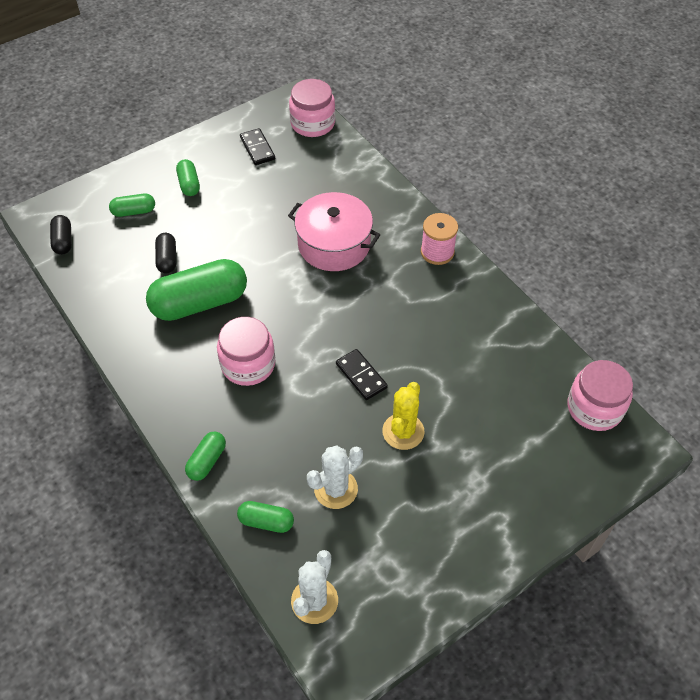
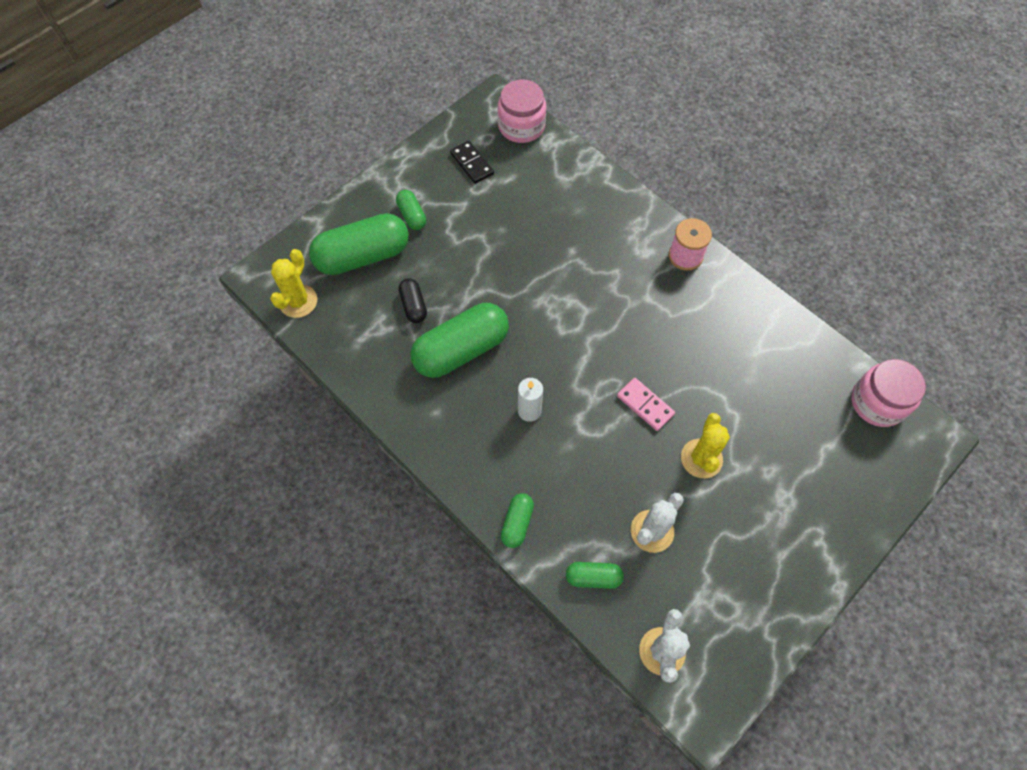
camera: 10 degrees left, 10 degrees up
(63, 241) = (298, 301): black capsule -> yellow cactus
(134, 211) = (363, 256): green capsule -> green capsule, size x2.07
(248, 364) = (529, 411): pink jar -> white candle
(334, 244) = (580, 263): pink pot -> none
(361, 376) = (645, 405): black domino -> pink domino

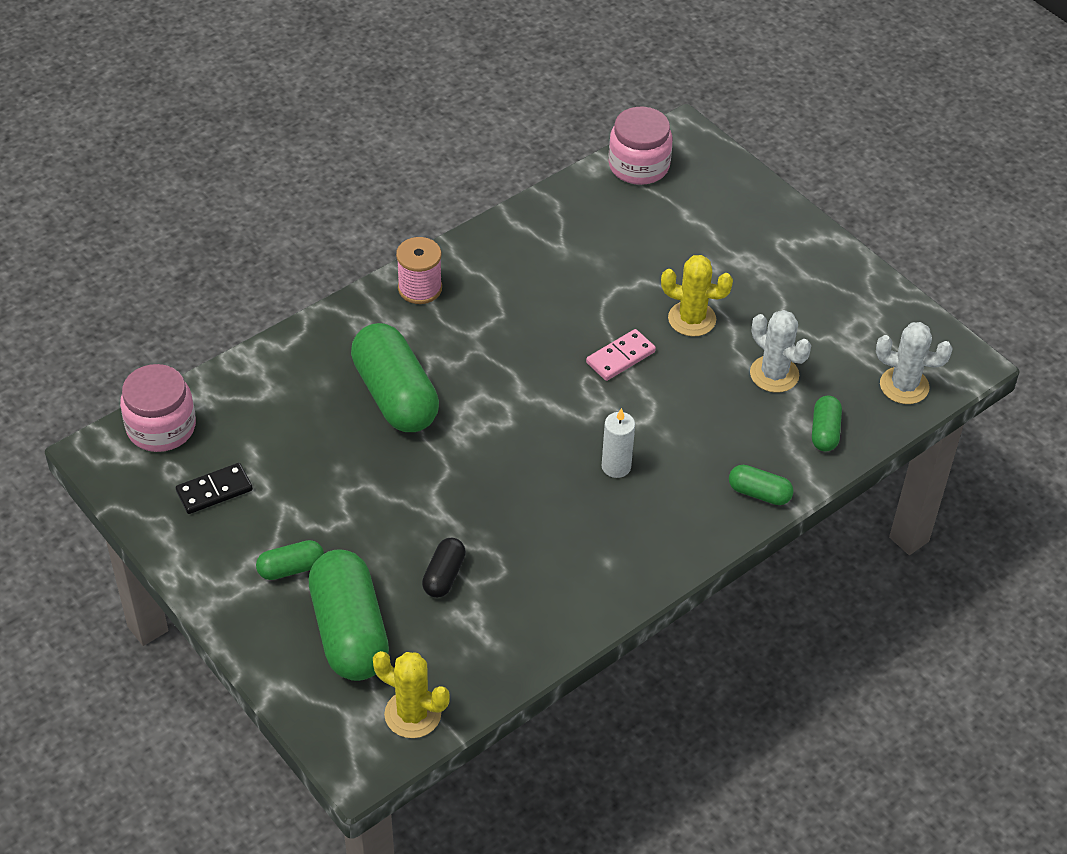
camera: 85 degrees left, 15 degrees down
(413, 306) = (444, 576): black capsule -> black capsule turned 60 degrees counterclockwise
(461, 350) = (521, 528): green capsule -> green capsule (395, 395)

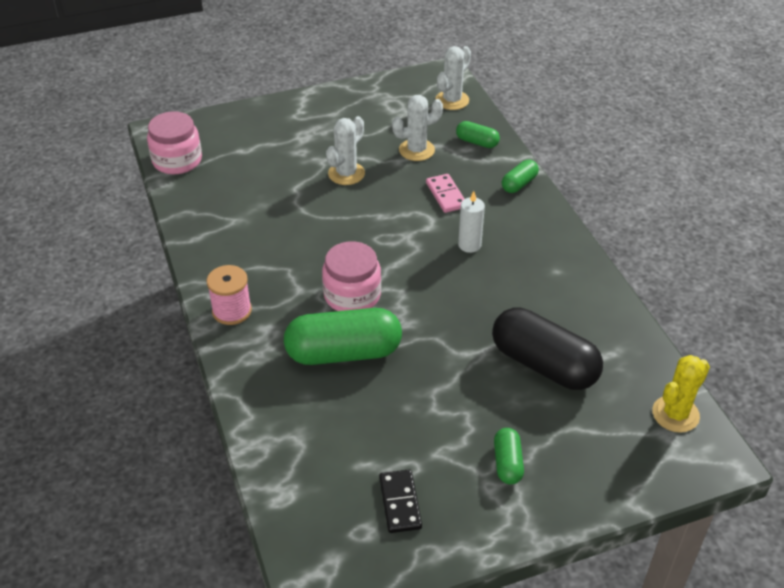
camera: 70 degrees left, 5 degrees down
(161, 427) = (304, 531): pink jar -> pink jar (352, 295)
(349, 631) = (585, 437): green capsule -> none
(444, 576) = (544, 364): black capsule -> black capsule, size x2.07
(620, 357) = (365, 217): pink domino -> pink domino (446, 195)
(692, 319) = (346, 174): yellow cactus -> white cactus

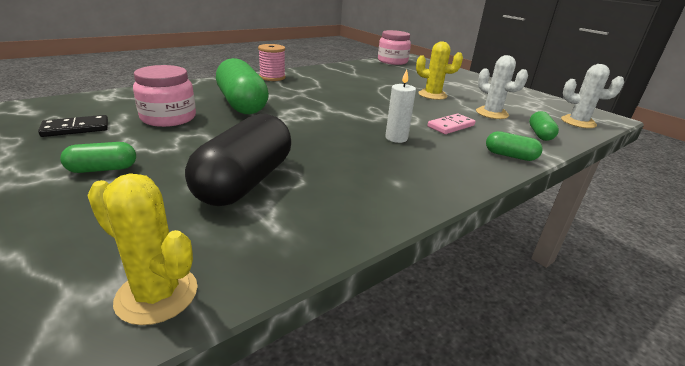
camera: 70 degrees right, 15 degrees down
(346, 174) = (432, 95): white cactus -> yellow cactus
(352, 295) = (304, 103): pink jar -> pink jar (168, 118)

